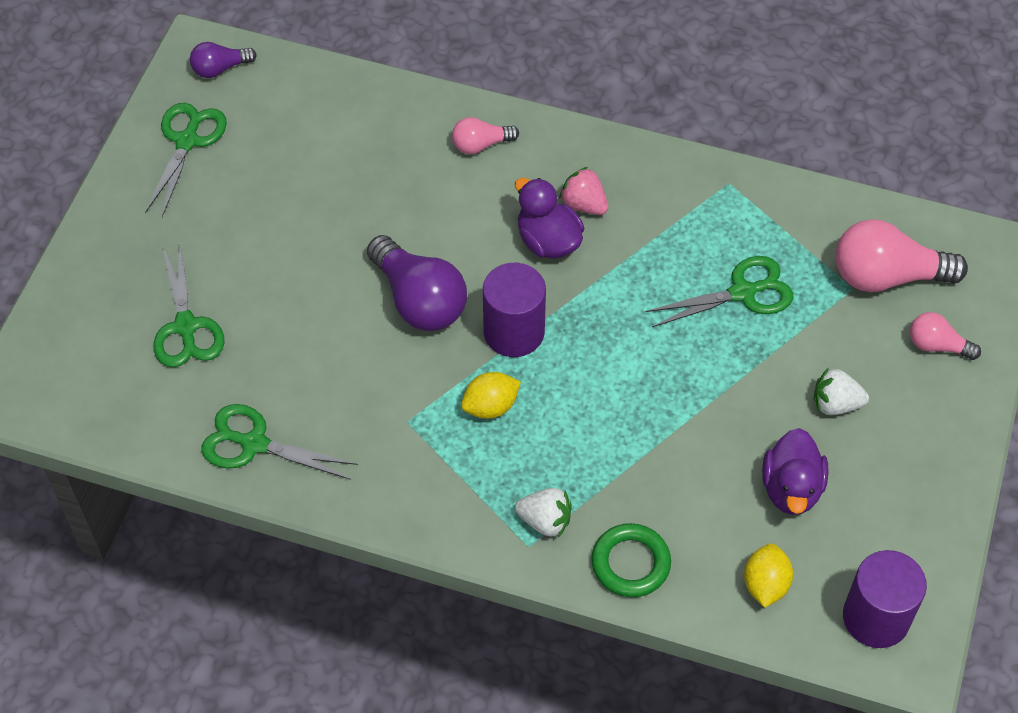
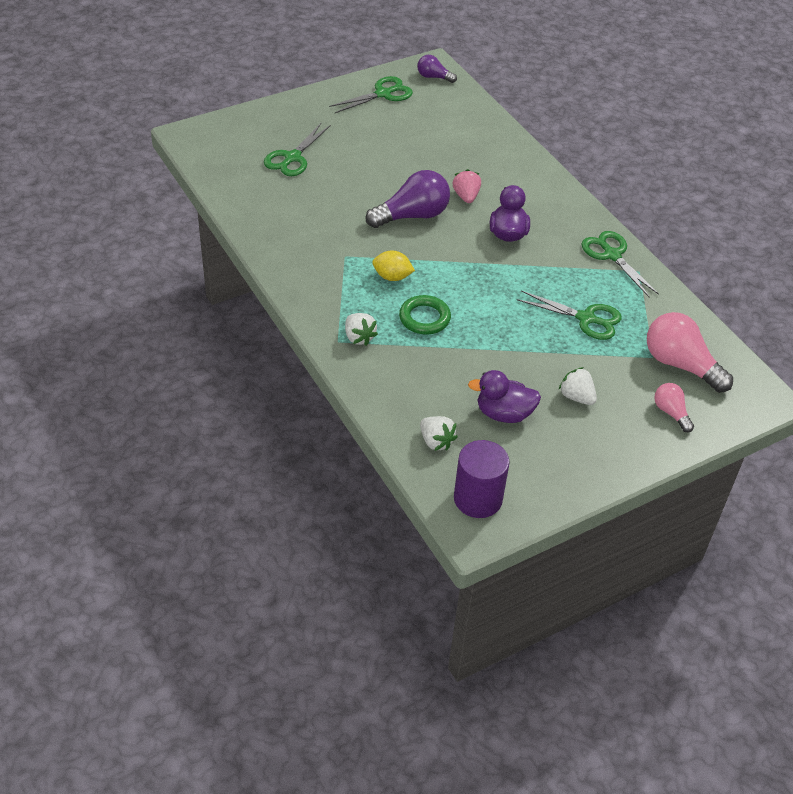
camera: 40 degrees right, 10 degrees down
(254, 444) = (265, 218): green scissors -> green scissors (612, 255)
(419, 300) = (412, 216): purple light bulb -> purple light bulb turned 120 degrees counterclockwise
(480, 145) = (523, 177): pink light bulb -> none
(514, 332) = (442, 257): purple cylinder -> none
(584, 204) = (546, 231): pink strawberry -> pink strawberry (466, 196)
(630, 563) = (378, 383): green ring -> green ring (424, 318)
(765, 584) = (436, 441): yellow lemon -> white strawberry
(791, 488) = (504, 414): purple duck -> purple duck turned 45 degrees clockwise

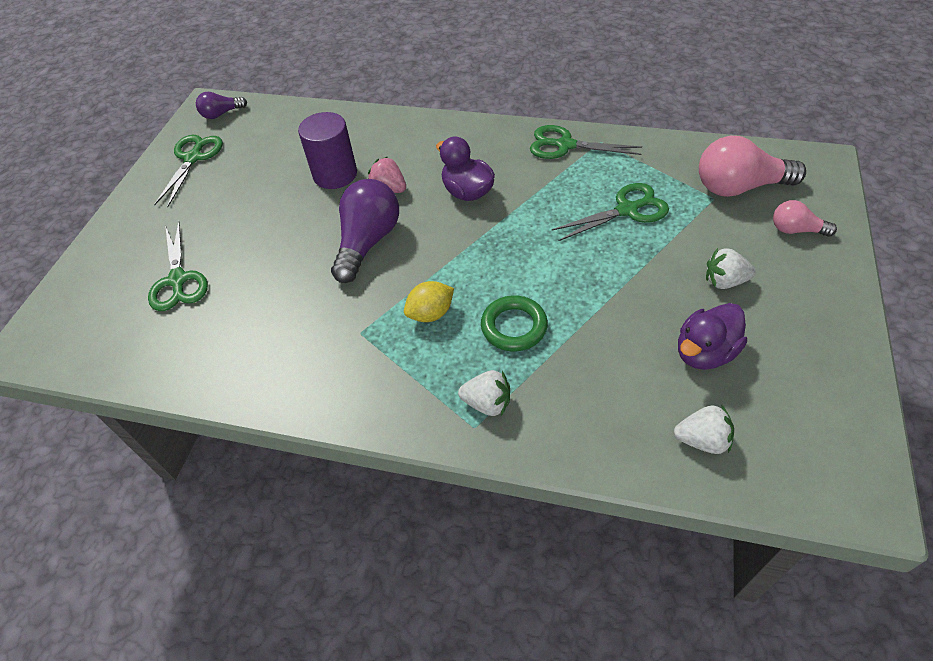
camera: 40 degrees left, 5 degrees up
(478, 499) = (817, 460): purple cylinder -> purple cylinder (335, 174)

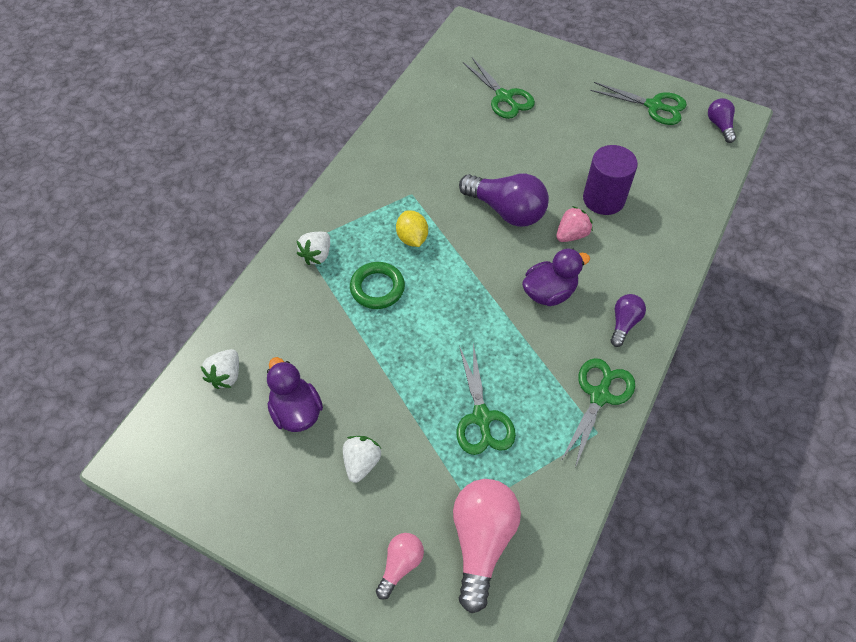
camera: 100 degrees right, 5 degrees up
(178, 280) = (504, 97): green scissors -> green scissors turned 120 degrees counterclockwise
(483, 142) = (624, 323): none -> purple light bulb

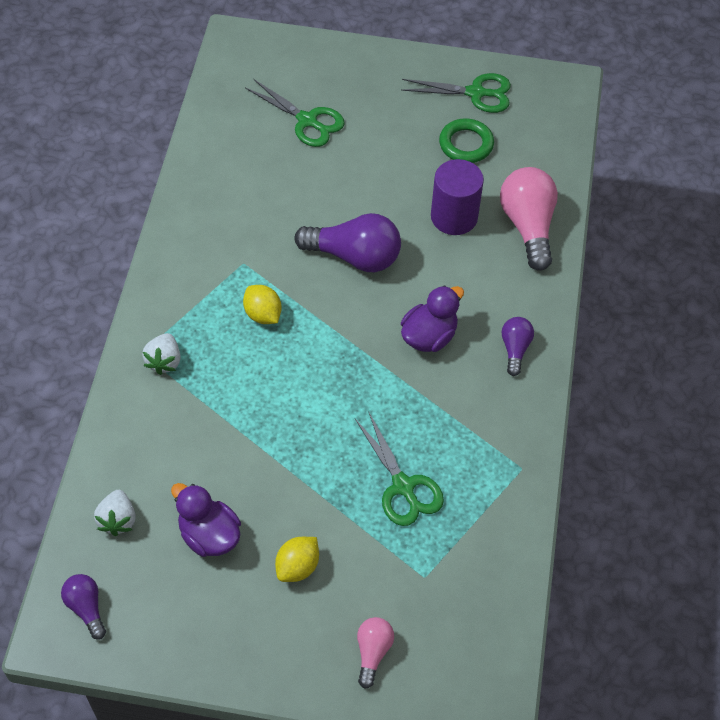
camera: 20 degrees left, 0 degrees up
(361, 463) = (297, 567): white strawberry -> yellow lemon
(377, 288) = (245, 380): green ring -> green ring (466, 144)
(481, 541) = (443, 606): pink light bulb -> pink light bulb (528, 226)
(571, 235) = (432, 266): pink strawberry -> none
(599, 396) = (512, 431): green scissors -> none
(719, 126) = (552, 100): purple light bulb -> purple light bulb (86, 608)

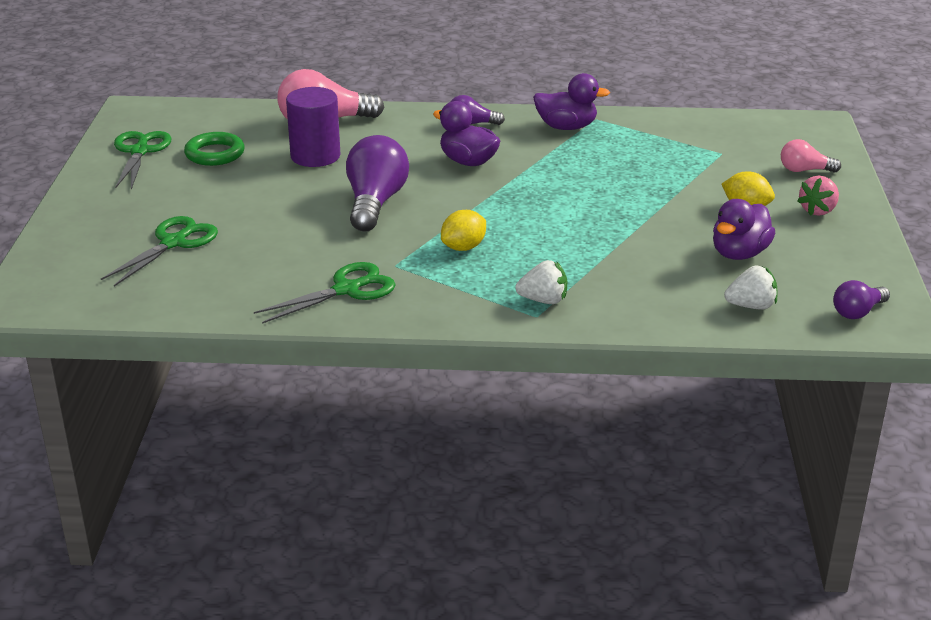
camera: 95 degrees left, 25 degrees down
(280, 636) = (818, 210): none -> pink strawberry
(403, 486) = (638, 165): green scissors -> green scissors (347, 290)
(501, 435) = (566, 127): none -> purple duck

